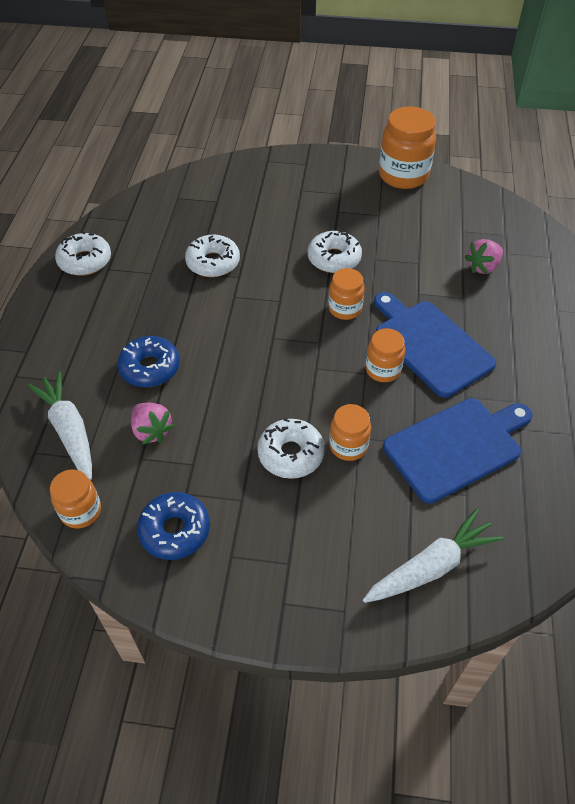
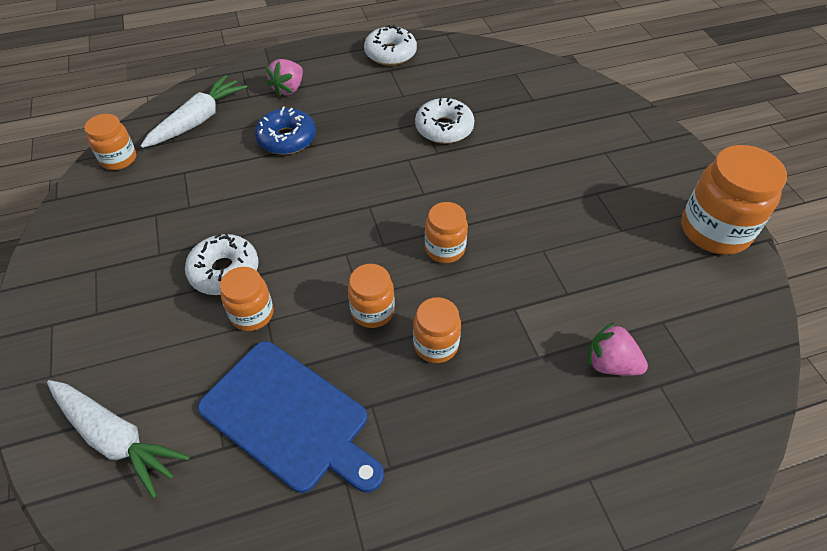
camera: 65 degrees right, 0 degrees up
(152, 431) = (215, 167): pink strawberry -> pink strawberry (288, 89)
(175, 530) = (113, 222): blue donut -> none
(334, 258) = (516, 214): white donut -> none
(430, 345) = (436, 345): blue cutting board -> orange jar

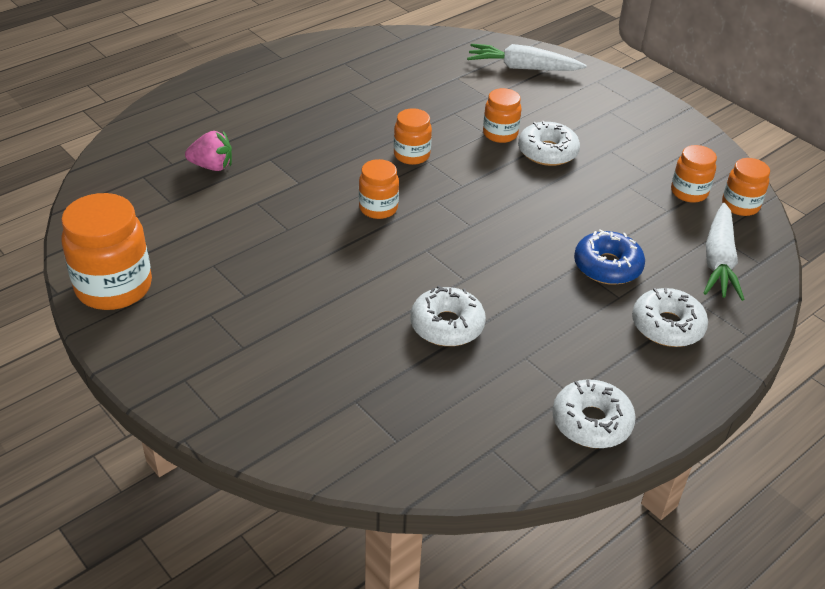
camera: 155 degrees right, 10 degrees down
(288, 89) = (667, 326): pink strawberry -> white donut
(289, 417) = (427, 96): blue cutting board -> none
(436, 345) = (351, 148): orange jar -> orange jar (689, 192)

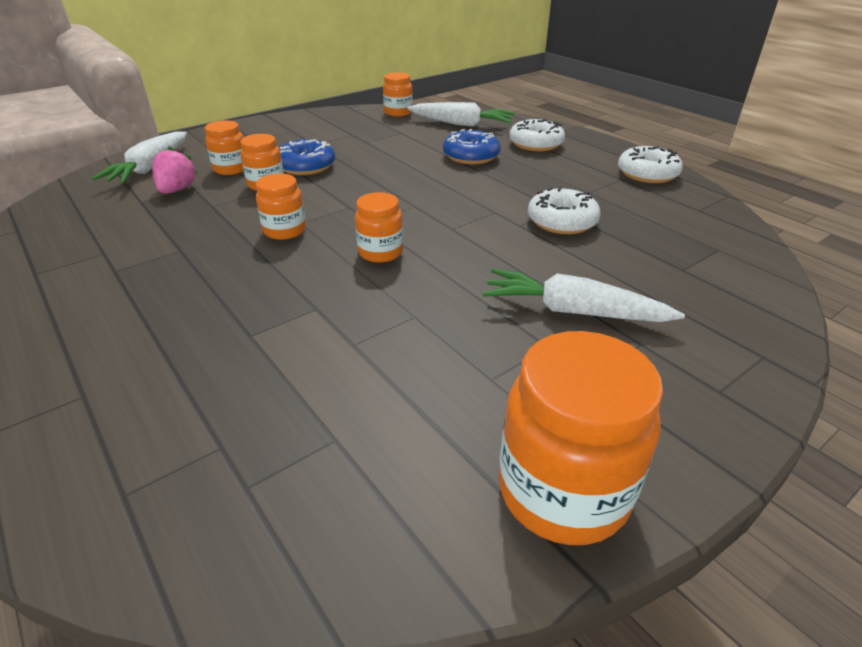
camera: 85 degrees left, 5 degrees down
(212, 166) = (248, 394): pink strawberry -> pink strawberry (177, 190)
(287, 314) = (574, 311): none -> white carrot
(547, 152) = (306, 166): white donut -> blue donut
(689, 192) = (379, 124): orange jar -> orange jar (231, 169)

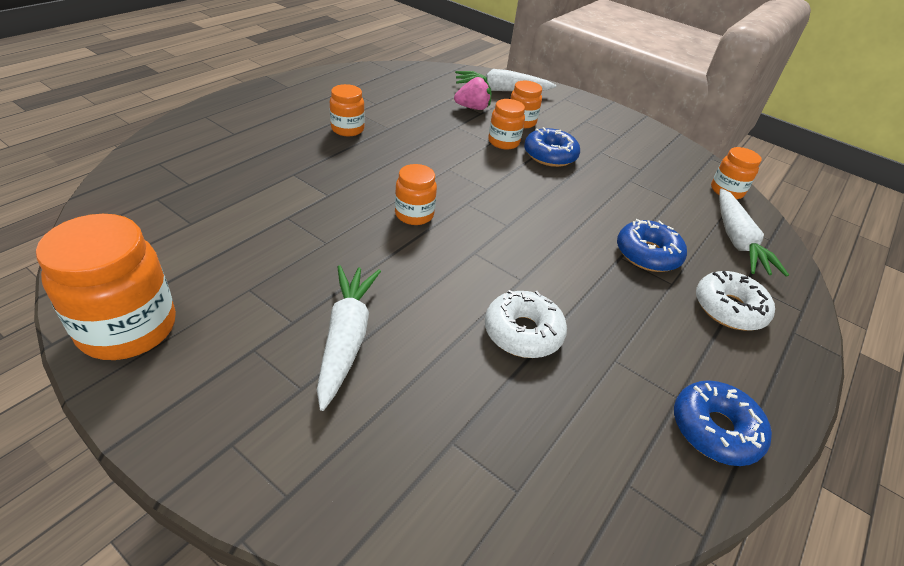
camera: 70 degrees right, 5 degrees up
(285, 230) = (431, 164): orange jar -> orange jar (347, 129)
(647, 174) = (715, 429): white donut -> blue donut

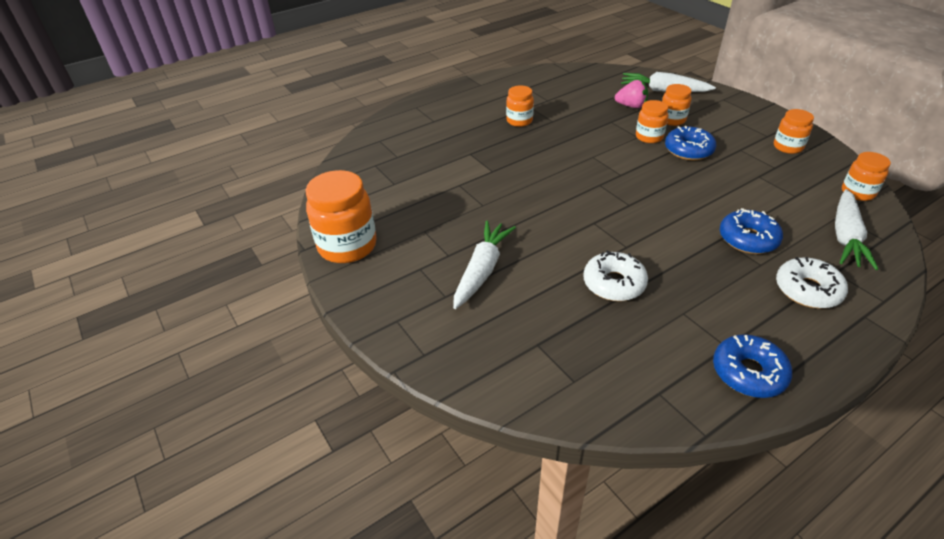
camera: 25 degrees right, 0 degrees up
(414, 215) = (554, 190): orange jar -> orange jar (787, 147)

